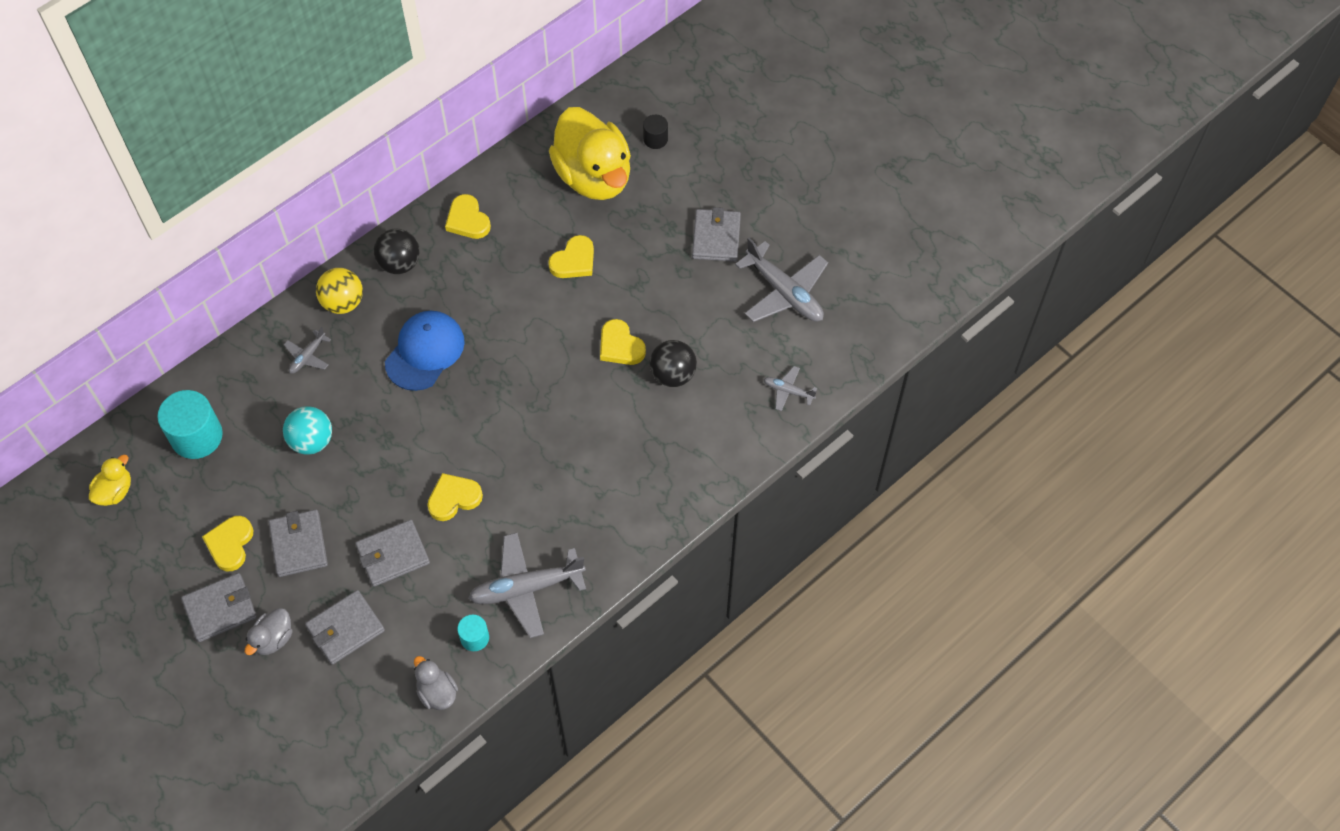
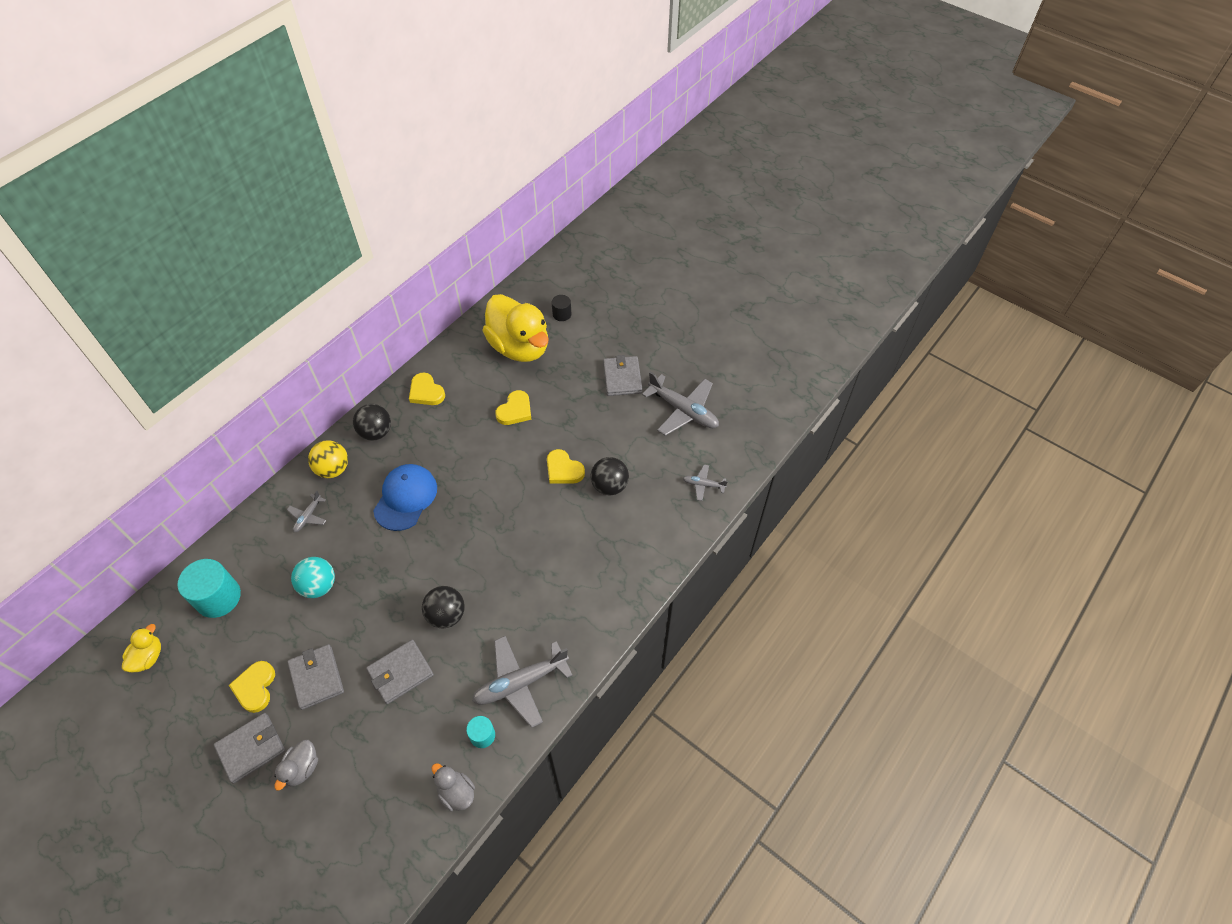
camera: 10 degrees left, 5 degrees down
(345, 629) = (366, 747): grey wallet -> none
(454, 498) = (446, 615): yellow heart -> black ball

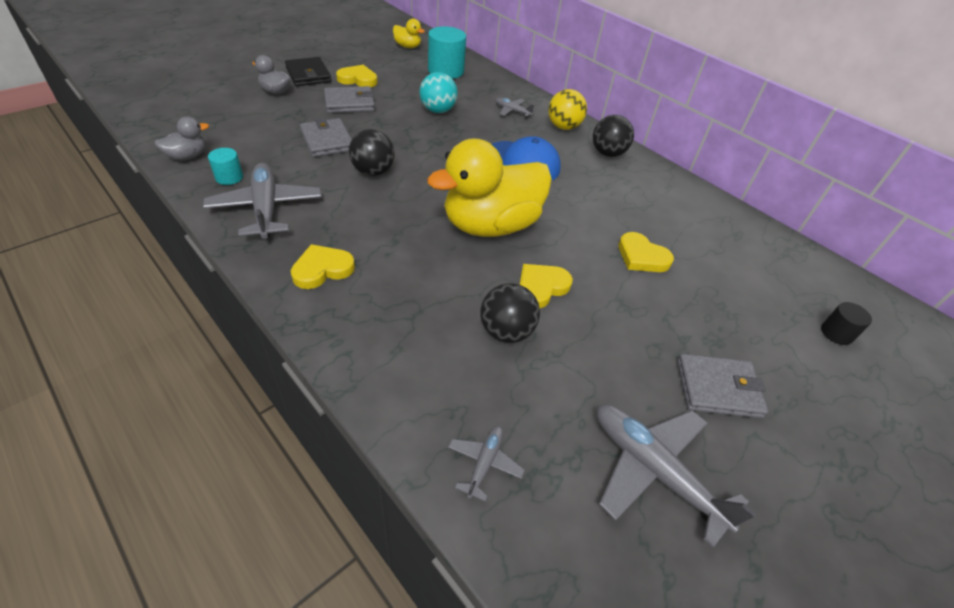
camera: 95 degrees right, 10 degrees down
(251, 748) = (308, 75): grey wallet -> black wallet
(426, 392) = (665, 190): yellow heart -> yellow heart (322, 269)
(519, 347) = (755, 277): yellow duck -> yellow duck (490, 225)
(683, 410) = (653, 470): grey plane -> grey plane turned 90 degrees clockwise

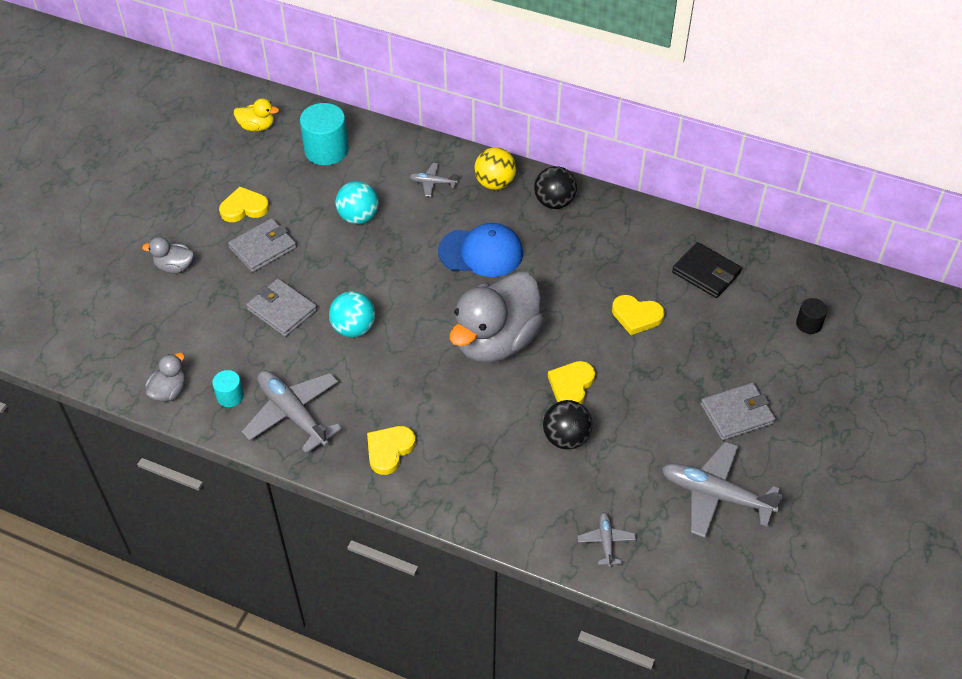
camera: 20 degrees left, 5 degrees up
(308, 75) = (187, 225): black wallet -> black wallet (706, 273)
(373, 172) = (354, 328): black ball -> turquoise ball
(490, 225) = (496, 341): yellow duck -> grey duck

